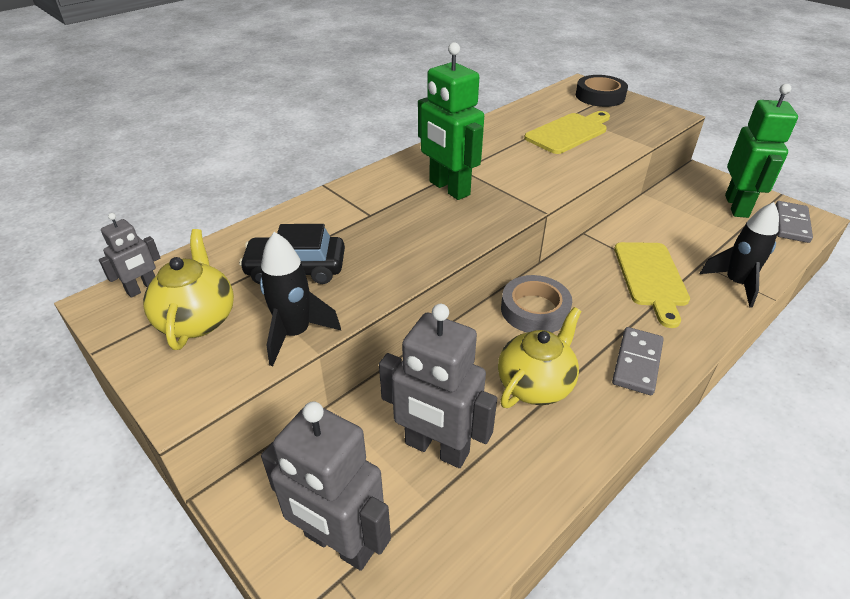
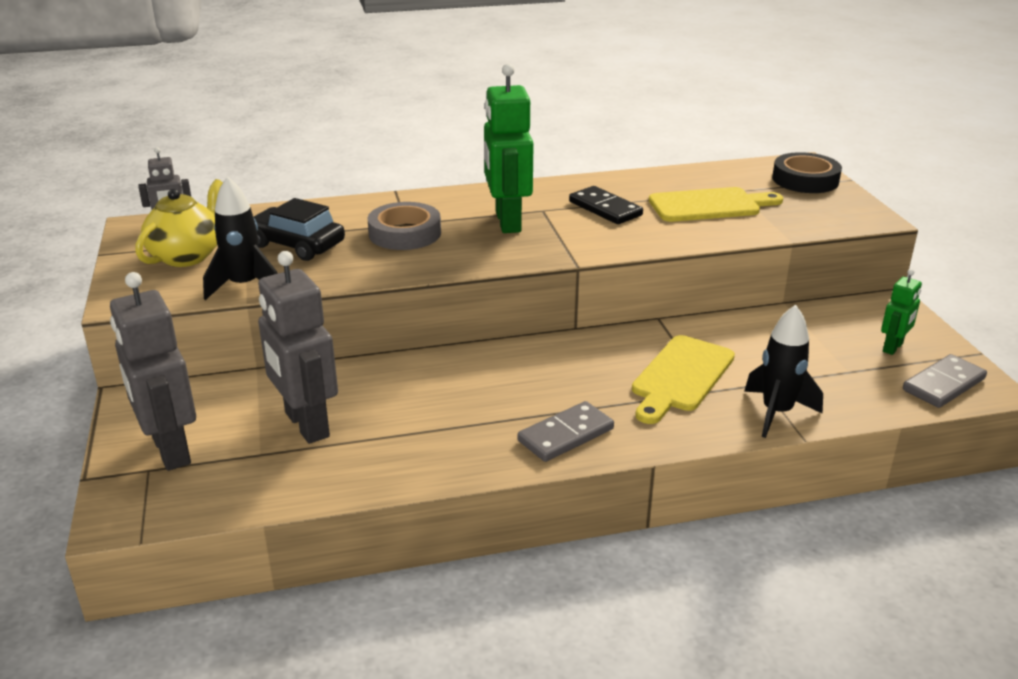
camera: 30 degrees right, 10 degrees down
(504, 155) = (605, 208): none -> black domino
(534, 310) = (517, 363): grey tape -> grey tape (405, 233)
(535, 384) = (444, 415): yellow teapot -> none
(737, 206) = (893, 347): green robot -> green robot, size x0.51

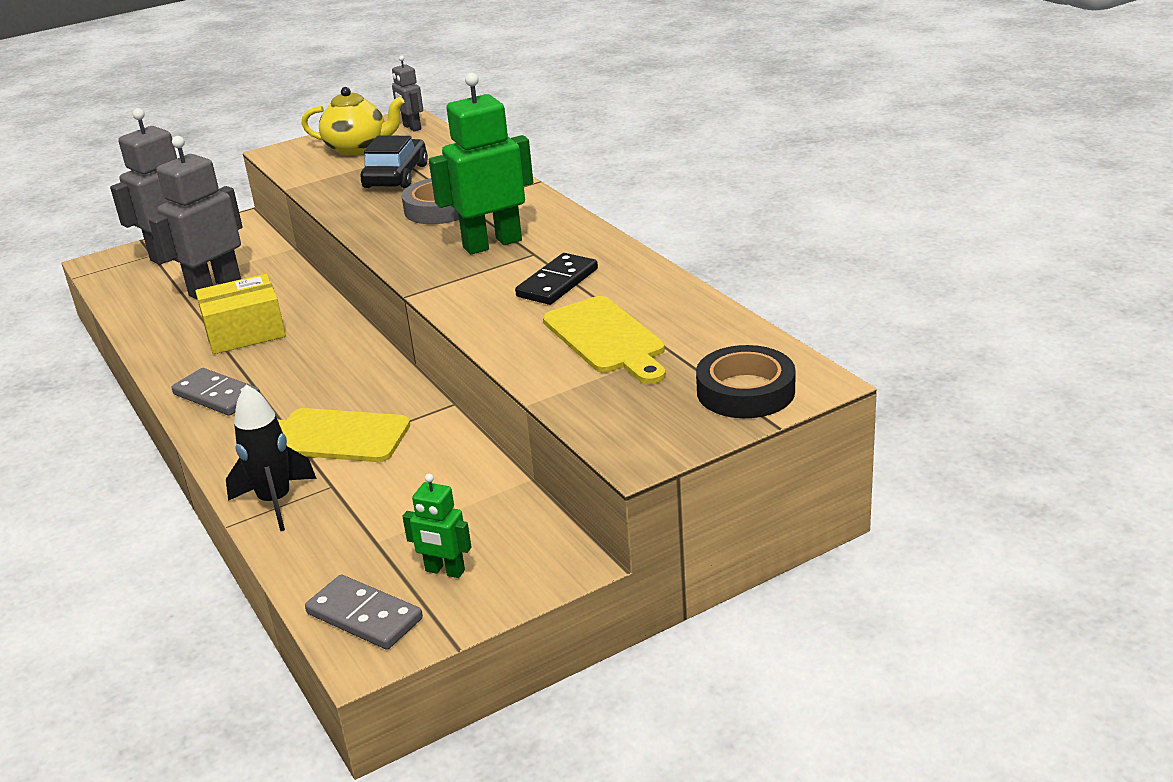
camera: 75 degrees right, 0 degrees up
(244, 286) = (312, 180): black rocket -> none
(438, 410) = (245, 332): none -> yellow box

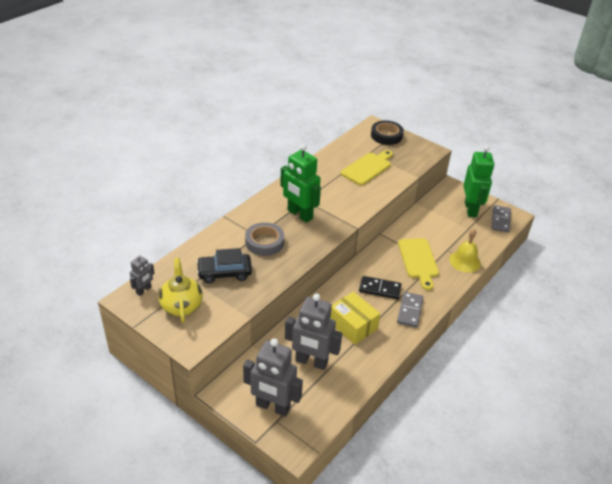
camera: 115 degrees left, 10 degrees up
(275, 502) = (465, 261): black rocket -> yellow bell
(445, 571) = (471, 209): green robot -> green robot, size x1.95
(557, 283) = (330, 188): black domino -> black domino (380, 289)

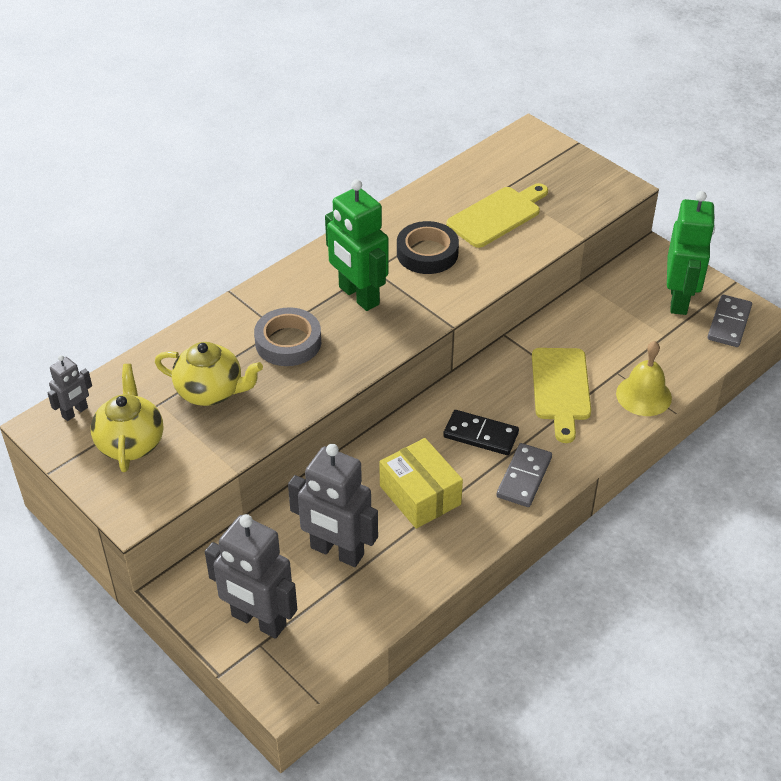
camera: 10 degrees right, 5 degrees up
(224, 273) = (211, 391): black car -> yellow teapot
(386, 136) = (546, 155): black tape -> black tape (427, 253)

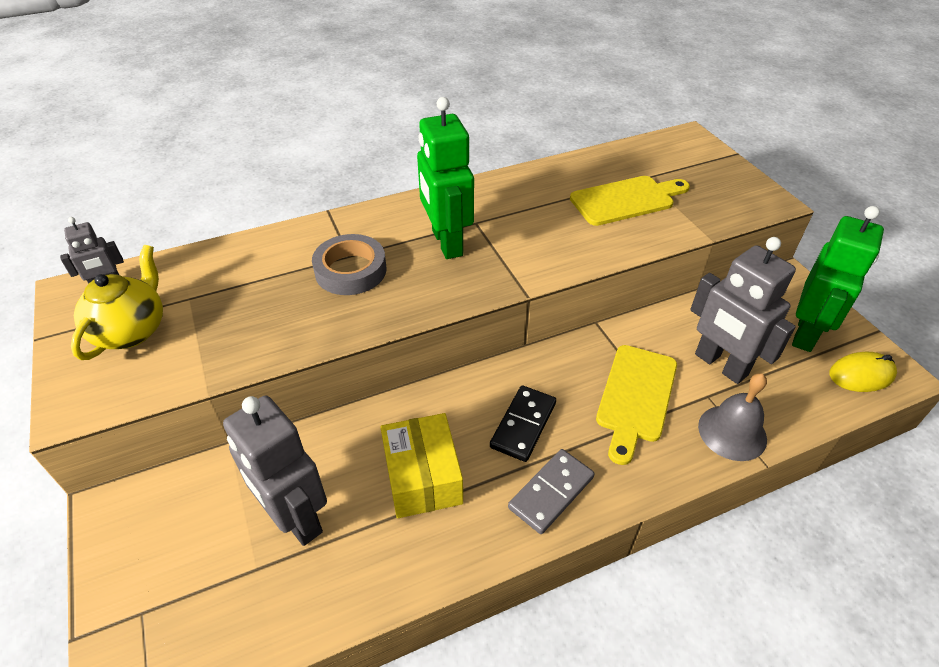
camera: 20 degrees right, 0 degrees up
(211, 391) = (244, 300): yellow teapot -> none
(258, 621) = (160, 579): grey robot -> grey robot (720, 365)
(427, 253) = (537, 219): black tape -> none
(481, 435) = (523, 425): black domino -> black domino turned 75 degrees clockwise
(643, 395) = (732, 432): yellow bell -> grey bell
(729, 323) = (861, 375): grey domino -> yellow mouse

